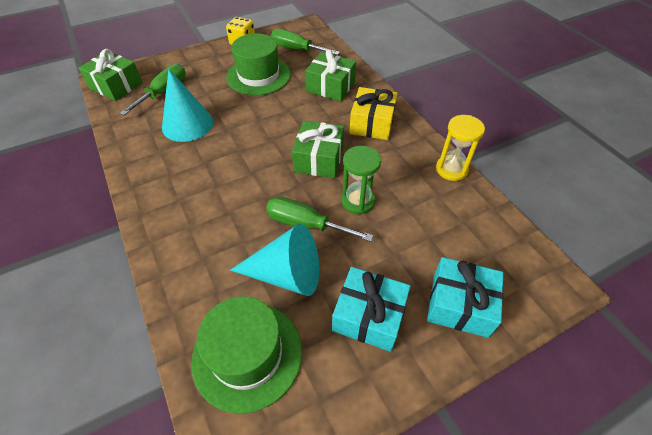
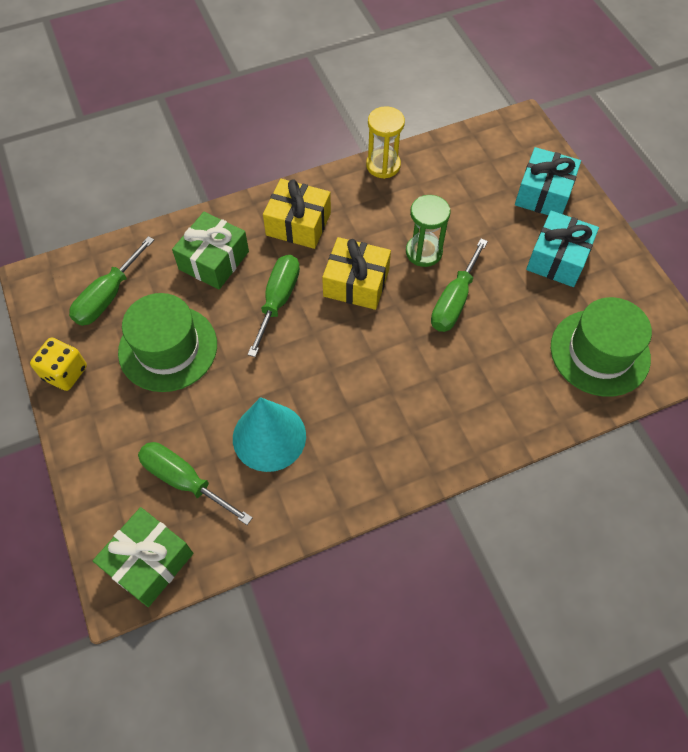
camera: 85 degrees left, 10 degrees up
(287, 274) = (516, 320): turquoise cone -> none
(299, 119) = (278, 300): none -> green screwdriver
(319, 159) = (356, 283): green gift -> yellow gift

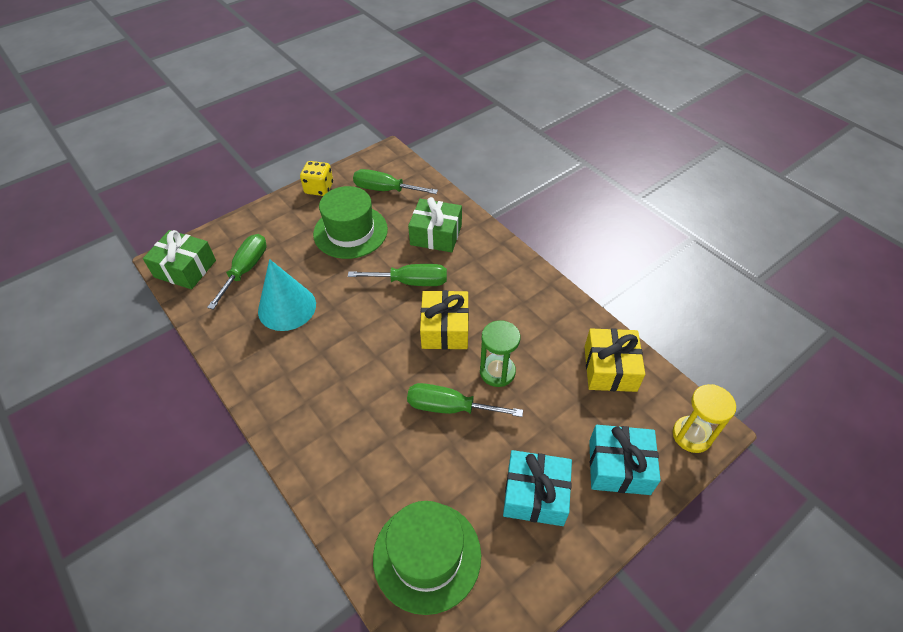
camera: 75 degrees right, 10 degrees down
(298, 224) = (492, 276): yellow gift -> yellow gift (610, 368)
(383, 165) = (585, 319): yellow hourglass -> yellow hourglass (691, 435)

